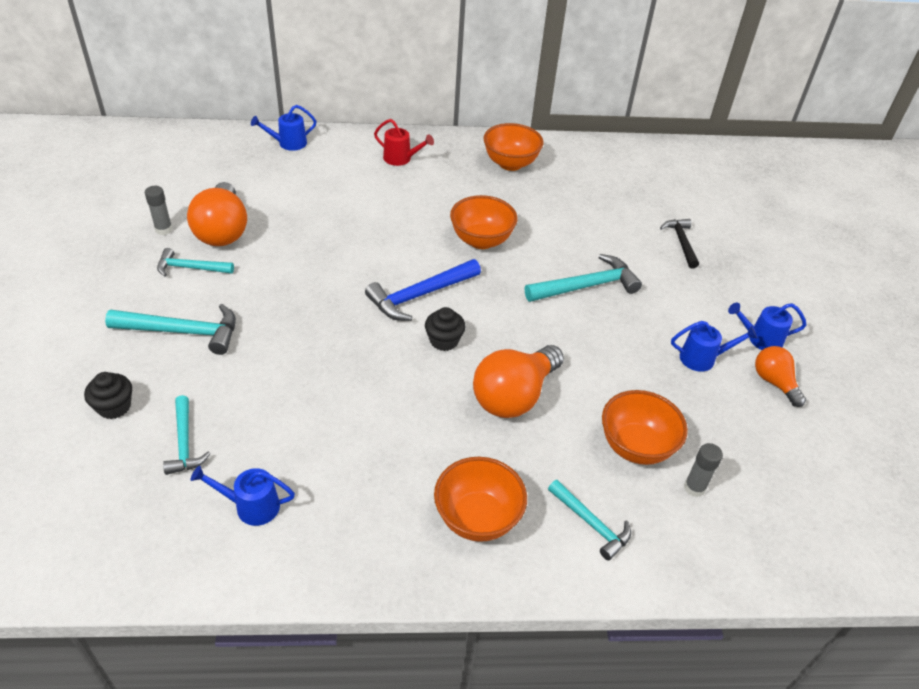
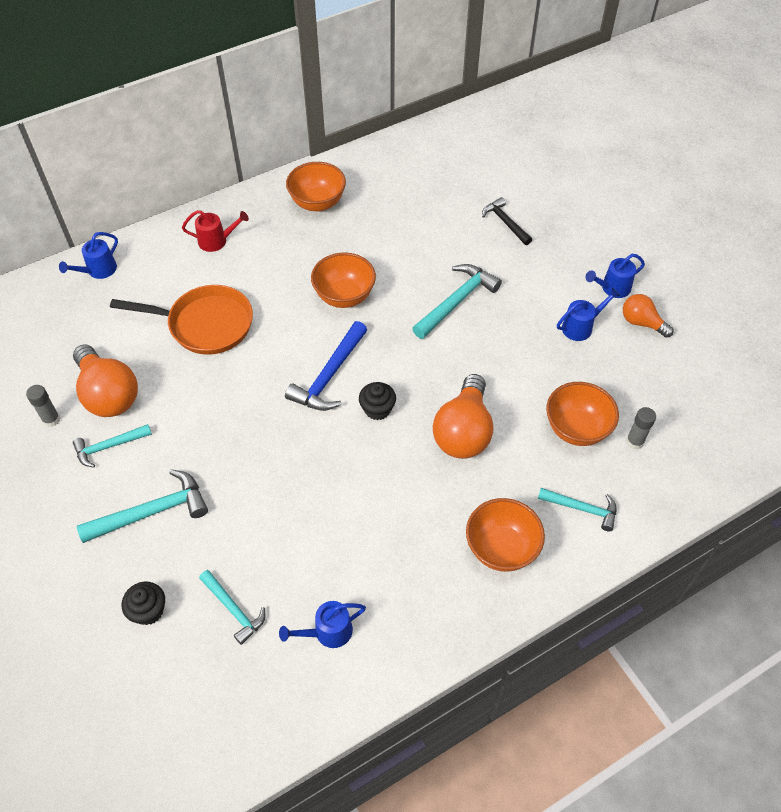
camera: 25 degrees left, 10 degrees up
(342, 213) = (205, 324): none -> orange pan

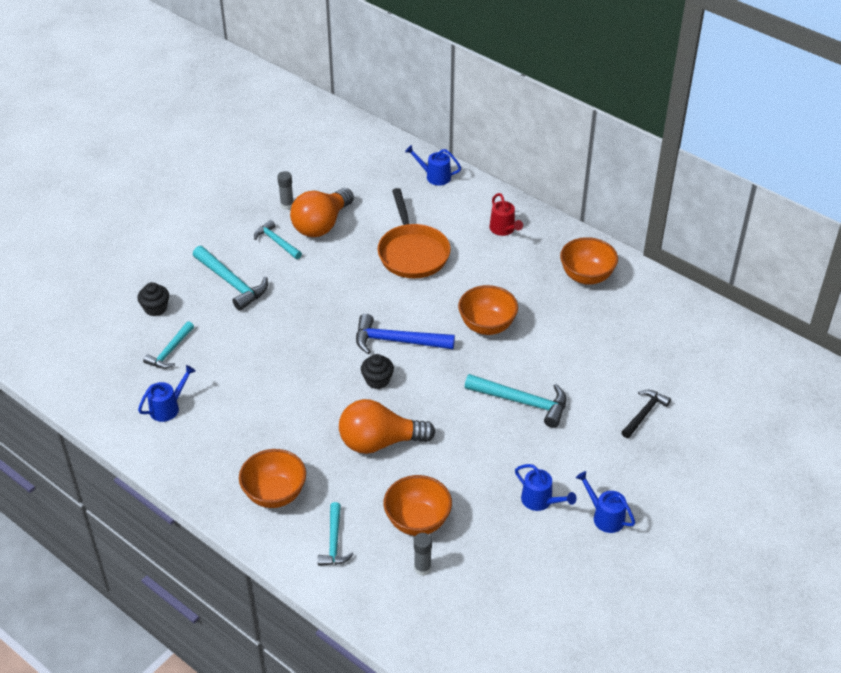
camera: 70 degrees right, 10 degrees down
(327, 632) = (168, 407): blue watering can -> blue watering can turned 90 degrees clockwise
(641, 323) = (571, 549): orange light bulb -> none

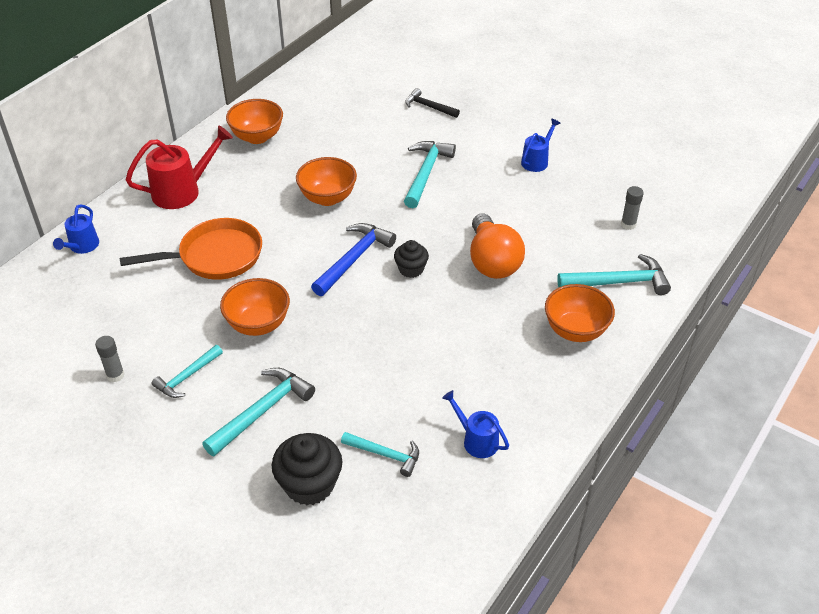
camera: 95 degrees left, 0 degrees up
(155, 308) = (309, 484): black cupcake -> black cupcake, size x1.65
(321, 225) = (158, 338): orange light bulb -> none
(334, 542) = (619, 282): turquoise hammer -> turquoise hammer, size x1.56
(397, 341) = (354, 259): blue hammer -> blue hammer turned 150 degrees counterclockwise
(417, 521) = (579, 230): orange bowl -> orange bowl (258, 324)
(504, 230) = (183, 191): red watering can -> red watering can, size x1.69
(604, 516) = (543, 128): blue watering can -> none

